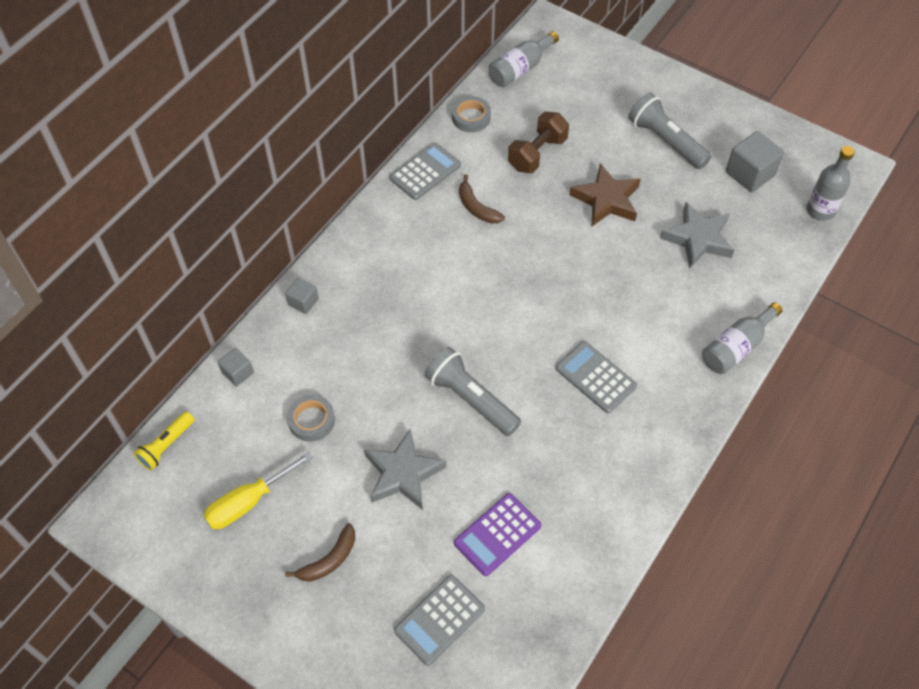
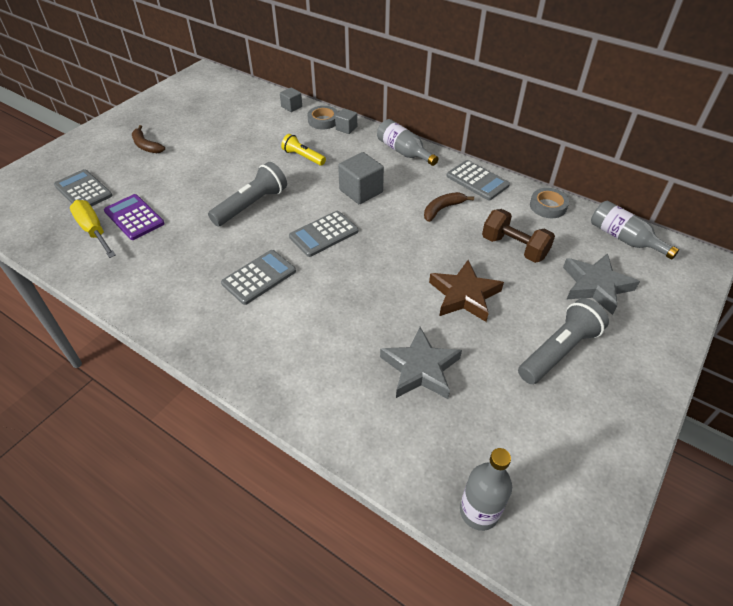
camera: 90 degrees right, 10 degrees down
(166, 446) = (244, 87): yellow flashlight -> yellow flashlight (303, 157)
(248, 502) = (197, 115): yellow screwdriver -> yellow screwdriver (93, 230)
(311, 420) = (250, 135): grey tape -> grey tape (323, 121)
(403, 474) = (198, 174): grey star -> grey star (595, 286)
(522, 319) = (324, 234): none -> grey calculator
(736, 347) = (277, 389): grey bottle -> grey bottle (404, 152)
(750, 174) = (527, 433): grey cube -> grey cube (361, 191)

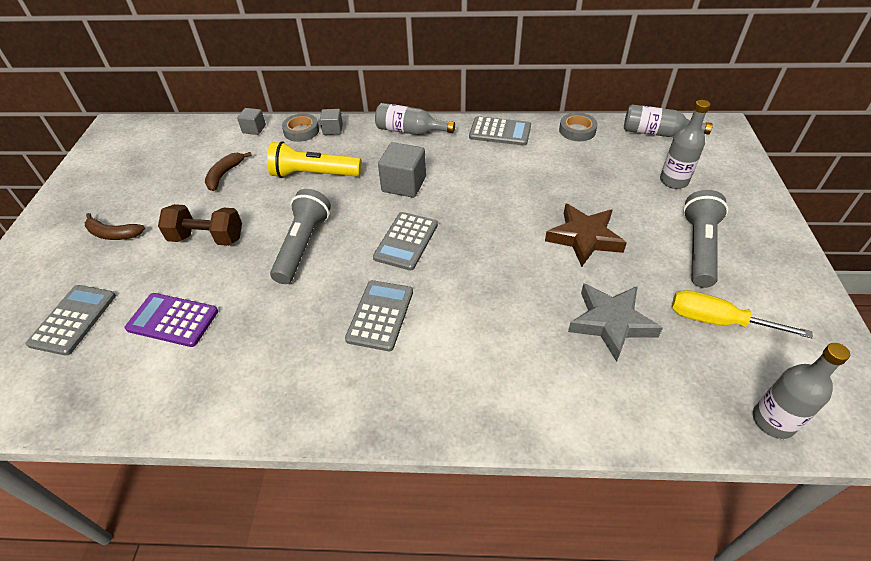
camera: 30 degrees left, 0 degrees up
(83, 191) = (73, 319): grey calculator -> grey calculator turned 90 degrees clockwise
(93, 230) = (131, 359): yellow screwdriver -> yellow screwdriver (717, 321)
(303, 157) = (313, 174): yellow flashlight -> yellow flashlight, size x1.61
(442, 209) = (494, 169): brown banana -> brown banana (224, 175)
(514, 248) = (584, 177): brown dumbbell -> brown dumbbell (207, 238)
(595, 286) = (673, 181): grey star -> grey bottle

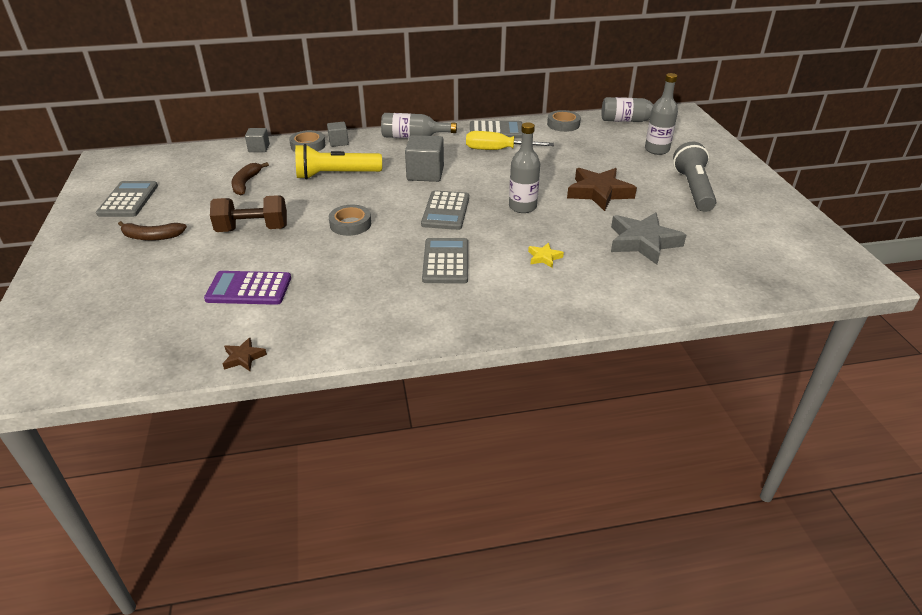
camera: 15 degrees left, 10 degrees down
(73, 319) = (144, 301): grey calculator -> grey calculator (128, 200)
(131, 416) = (243, 357): none -> brown star
(303, 245) = (350, 224): grey flashlight -> grey tape
(489, 328) = (544, 257): none -> yellow star
(717, 321) = (724, 231): yellow screwdriver -> yellow screwdriver (497, 150)
(773, 421) = (787, 282): grey bottle -> grey bottle (522, 207)

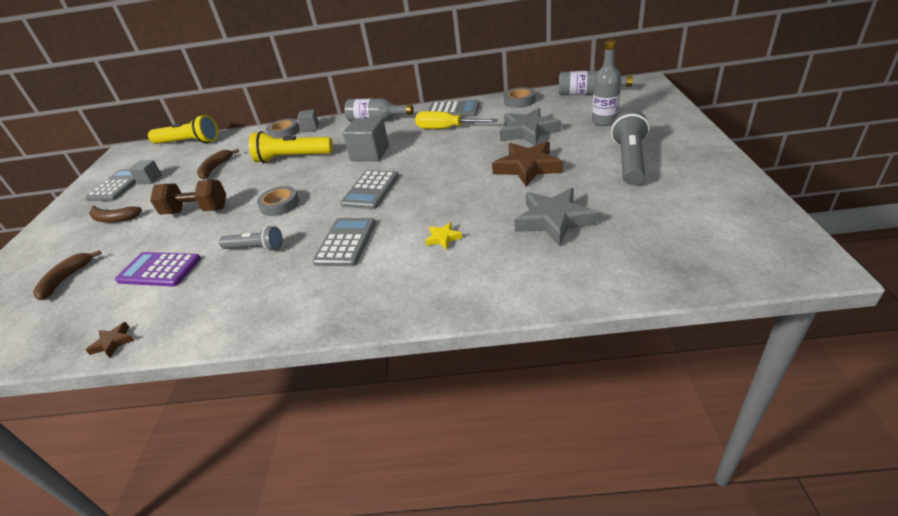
camera: 15 degrees right, 0 degrees up
(136, 300) = (65, 279): none -> brown banana
(190, 152) = (189, 142): none -> yellow flashlight
(259, 148) = (243, 136): grey cube -> grey cube (150, 180)
(349, 267) = (256, 248): none -> grey flashlight
(522, 207) = (445, 184): grey bottle -> none
(585, 157) = (528, 132): none -> grey star

